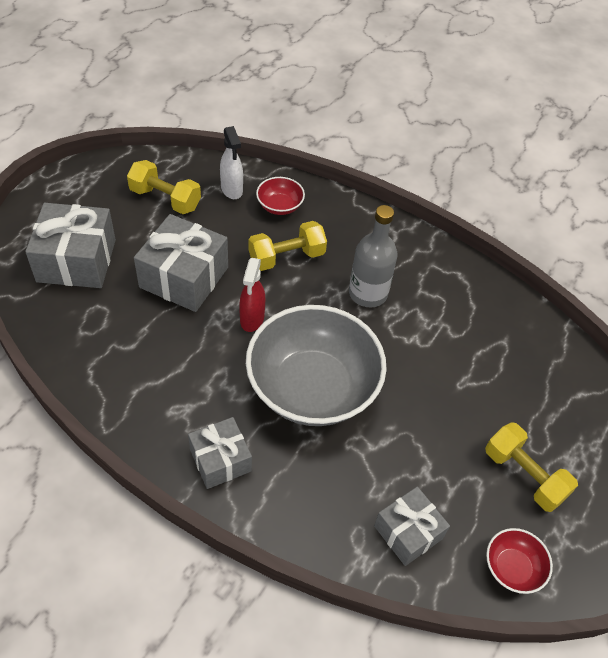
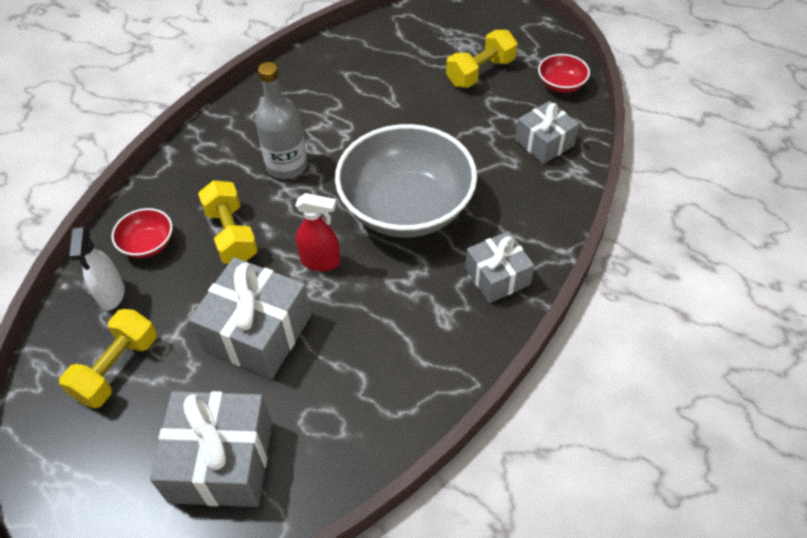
camera: 85 degrees left, 0 degrees up
(232, 190) = (111, 295): white spray bottle -> white spray bottle turned 105 degrees clockwise

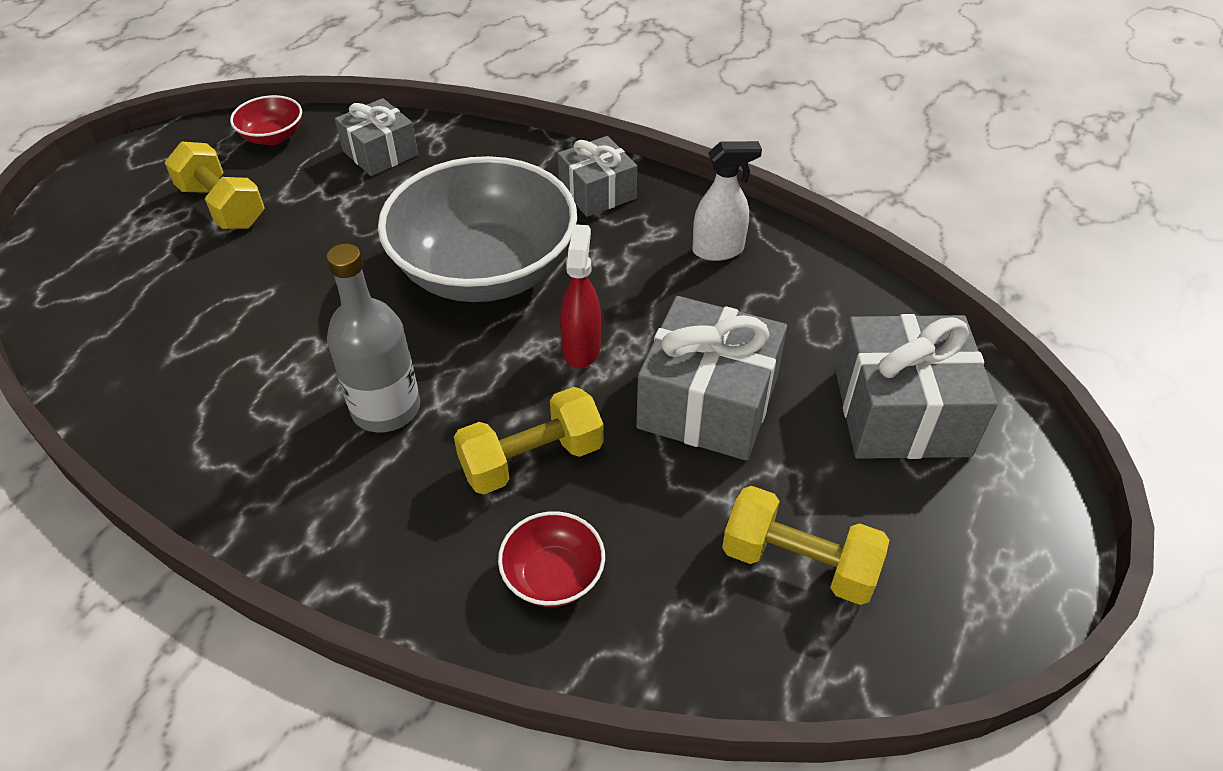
camera: 95 degrees left, 5 degrees down
(111, 295) = (664, 607): white spray bottle -> white spray bottle (718, 250)

